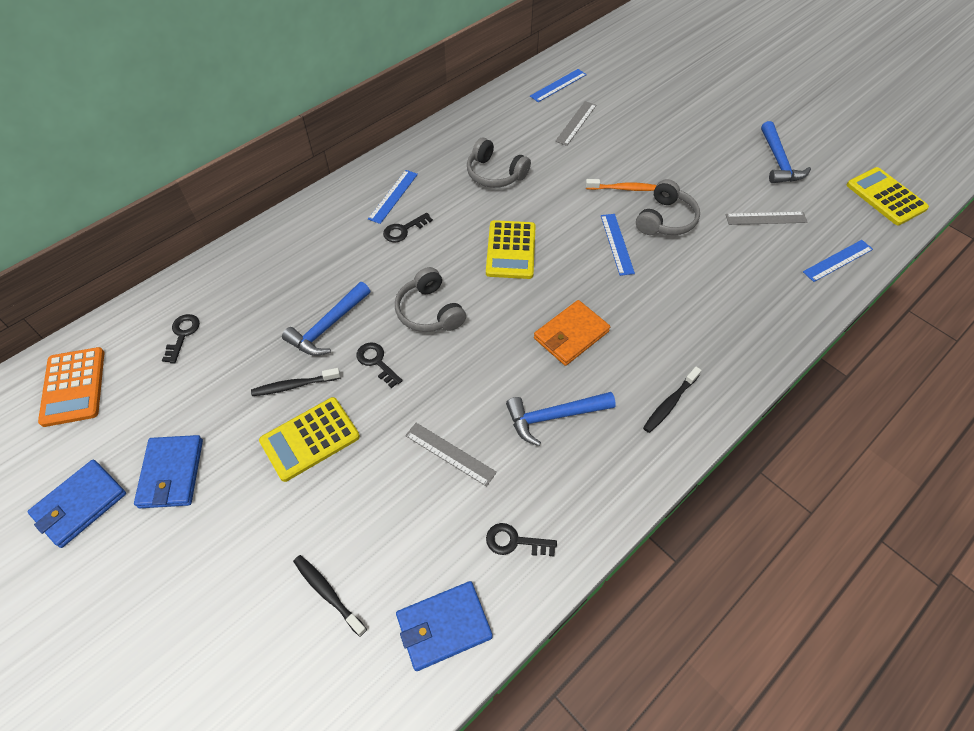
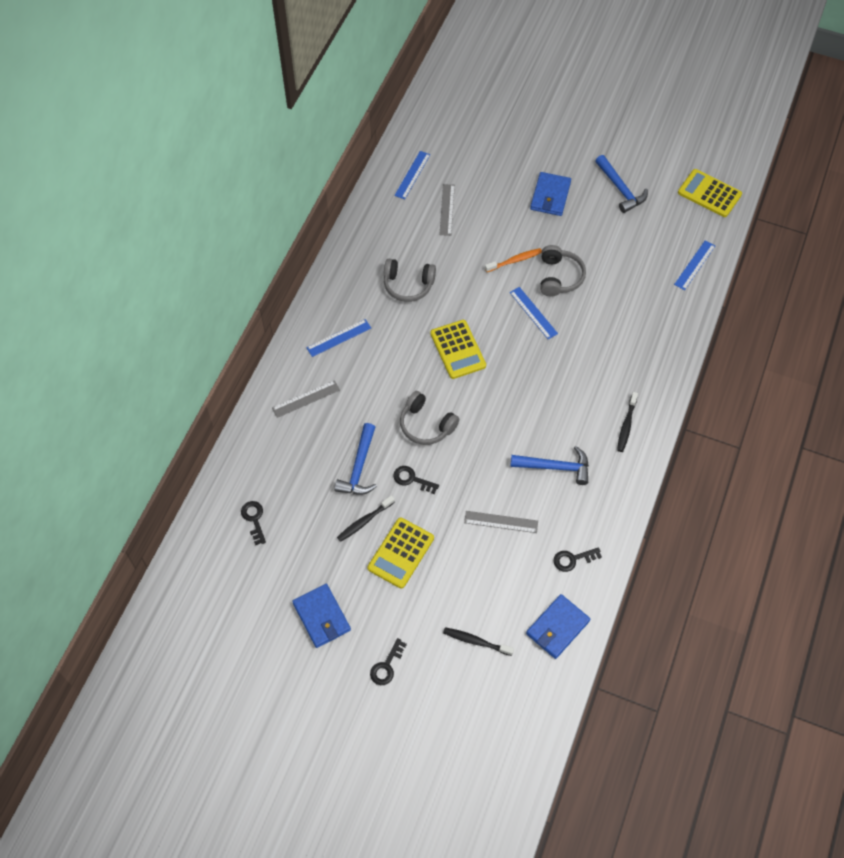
camera: 25 degrees left, 5 degrees up
(73, 387) = (202, 591): orange calculator -> none
(80, 505) = (274, 664): blue wallet -> blue wallet (550, 196)
(393, 196) = (339, 338): blue ruler -> blue ruler turned 60 degrees clockwise
(403, 230) = (366, 365): black key -> black key (386, 666)
(553, 417) = (555, 467): blue hammer -> blue hammer turned 135 degrees counterclockwise
(571, 335) = (537, 401): orange wallet -> none
(766, 218) = (631, 247): grey ruler -> grey ruler (305, 399)

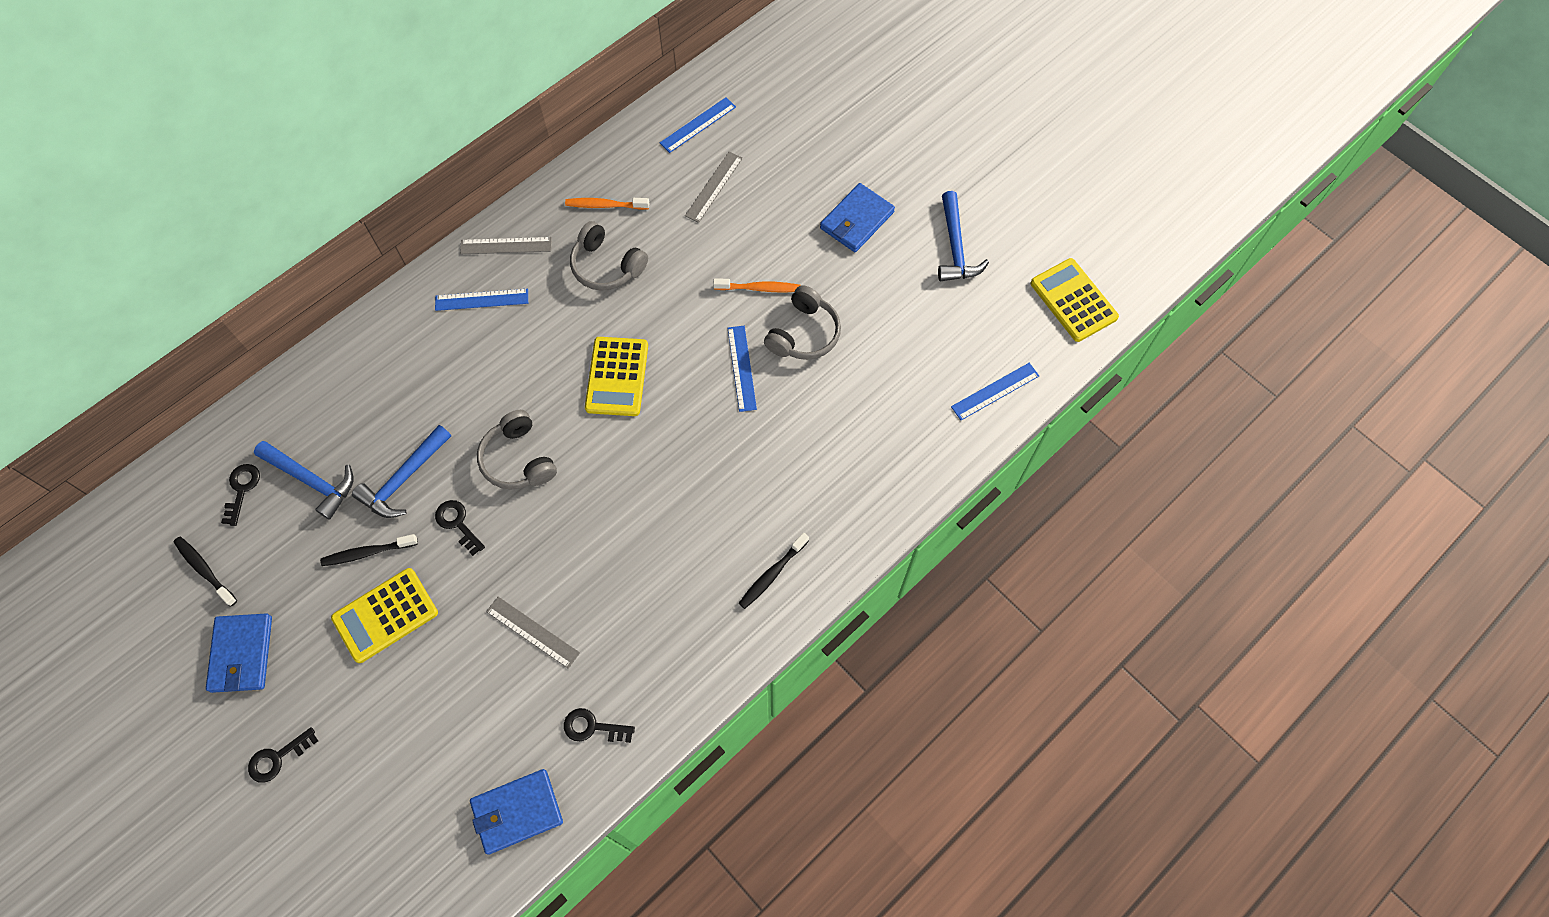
camera: 25 degrees right, 5 degrees up
(305, 399) = (395, 361): grey ruler -> grey ruler (506, 245)
(383, 248) = (605, 205): none -> orange toothbrush
(476, 641) = (404, 779): black toothbrush -> black toothbrush (204, 570)
(555, 467) = (645, 589): blue hammer -> blue hammer (312, 480)

